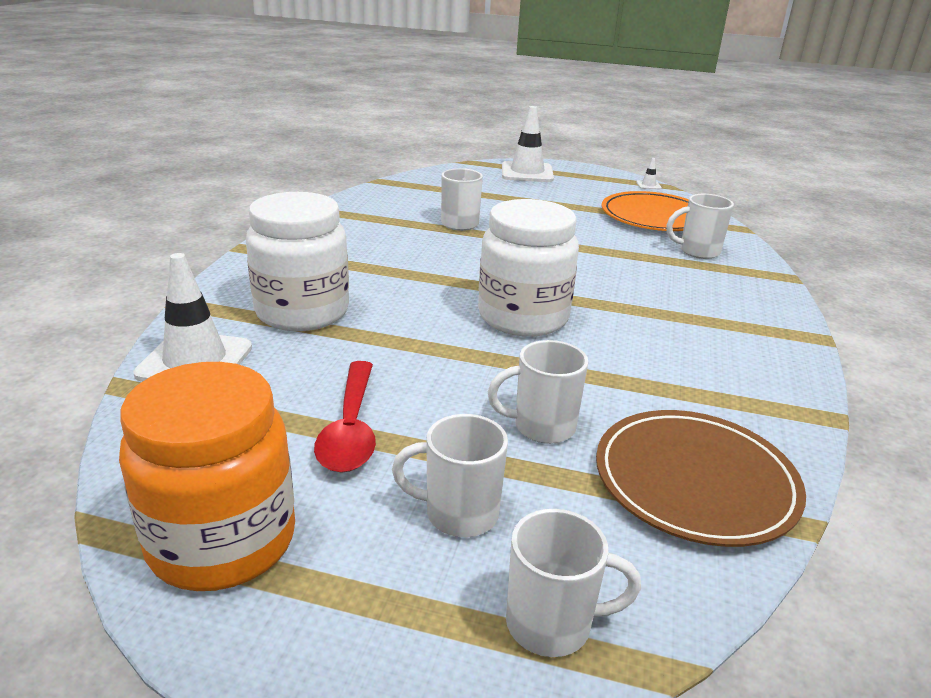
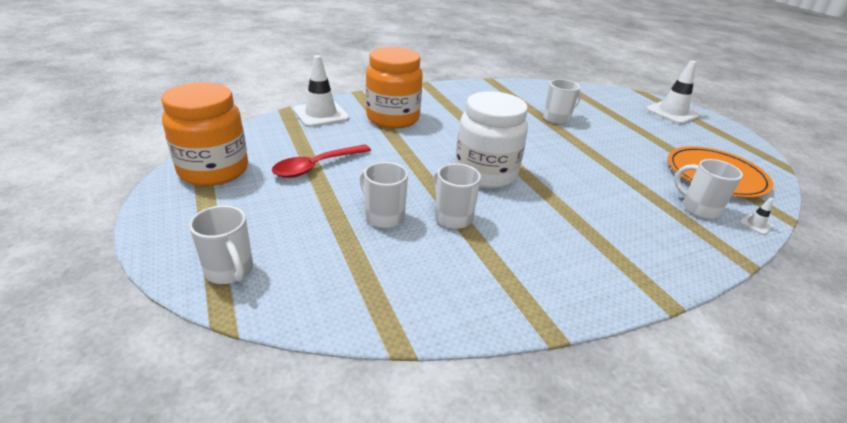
camera: 50 degrees right, 5 degrees up
(302, 312) = (393, 118): white jar -> orange jar
(458, 514) = (284, 217): white mug -> white mug (452, 217)
(648, 185) = (764, 158): white traffic cone -> white traffic cone (755, 224)
(695, 481) = (395, 286): brown plate -> none

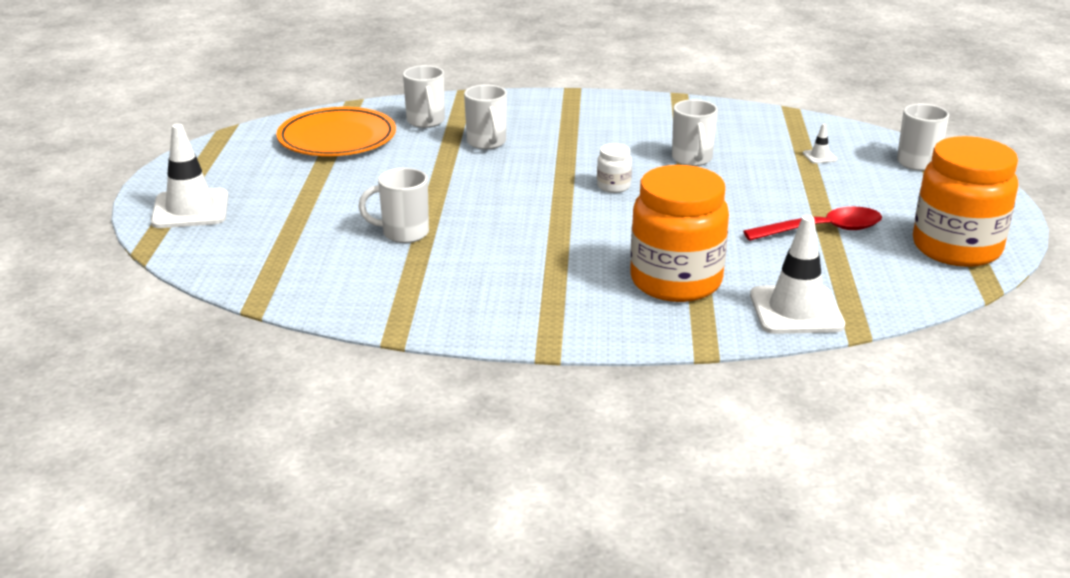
camera: 150 degrees left, 5 degrees down
(383, 216) = (763, 172): white mug -> white mug (487, 143)
(485, 174) = (613, 186): white jar -> white jar, size x0.42
(755, 224) = (397, 105): white traffic cone -> white traffic cone (819, 156)

